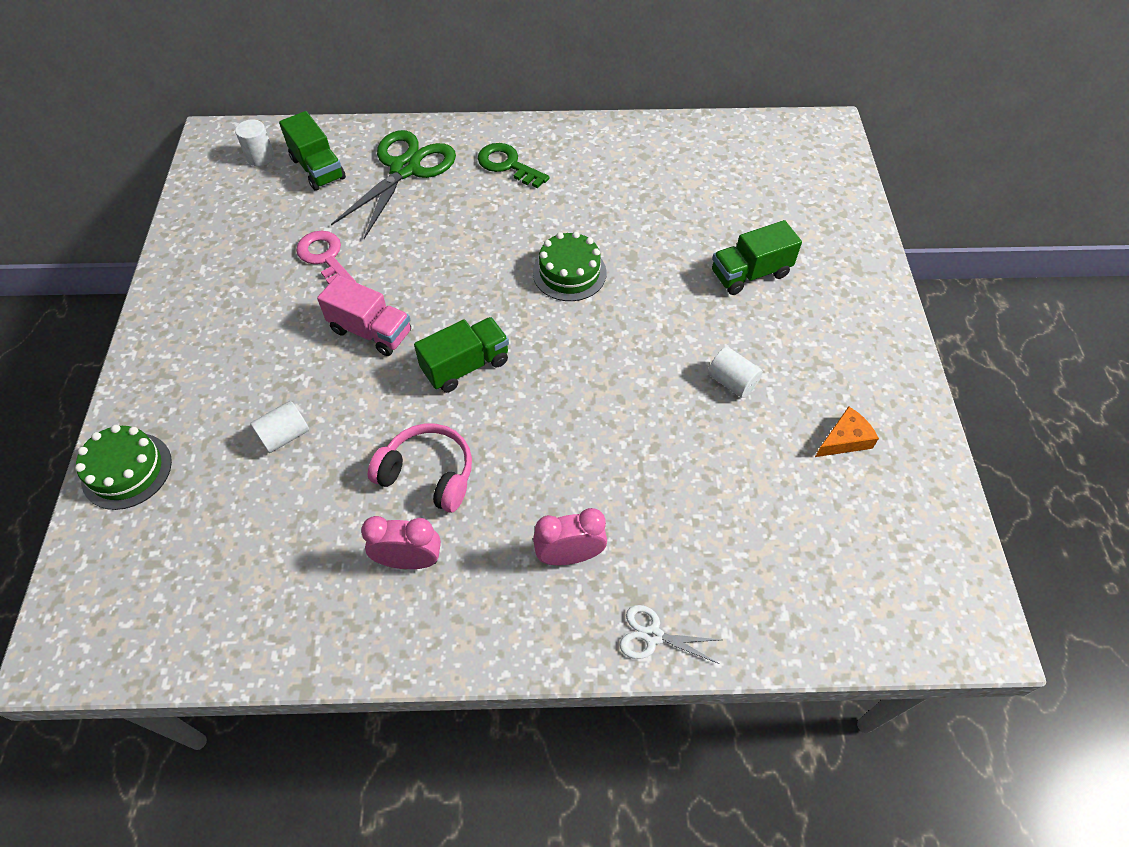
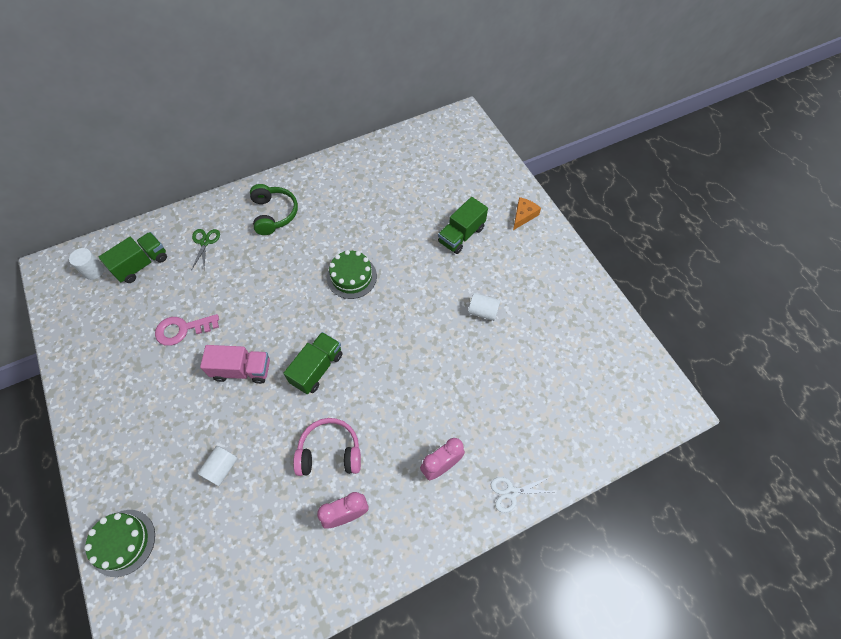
camera: 25 degrees left, 5 degrees up
(318, 168) = (142, 264): green truck -> green truck turned 75 degrees counterclockwise
(325, 258) = (182, 329): pink key -> pink key turned 45 degrees counterclockwise
(405, 169) = (205, 242): green scissors -> green scissors, size x0.47
(507, 165) = (274, 214): green key -> green headphones
(844, 439) = (561, 322): orange cheese -> orange cheese (523, 215)

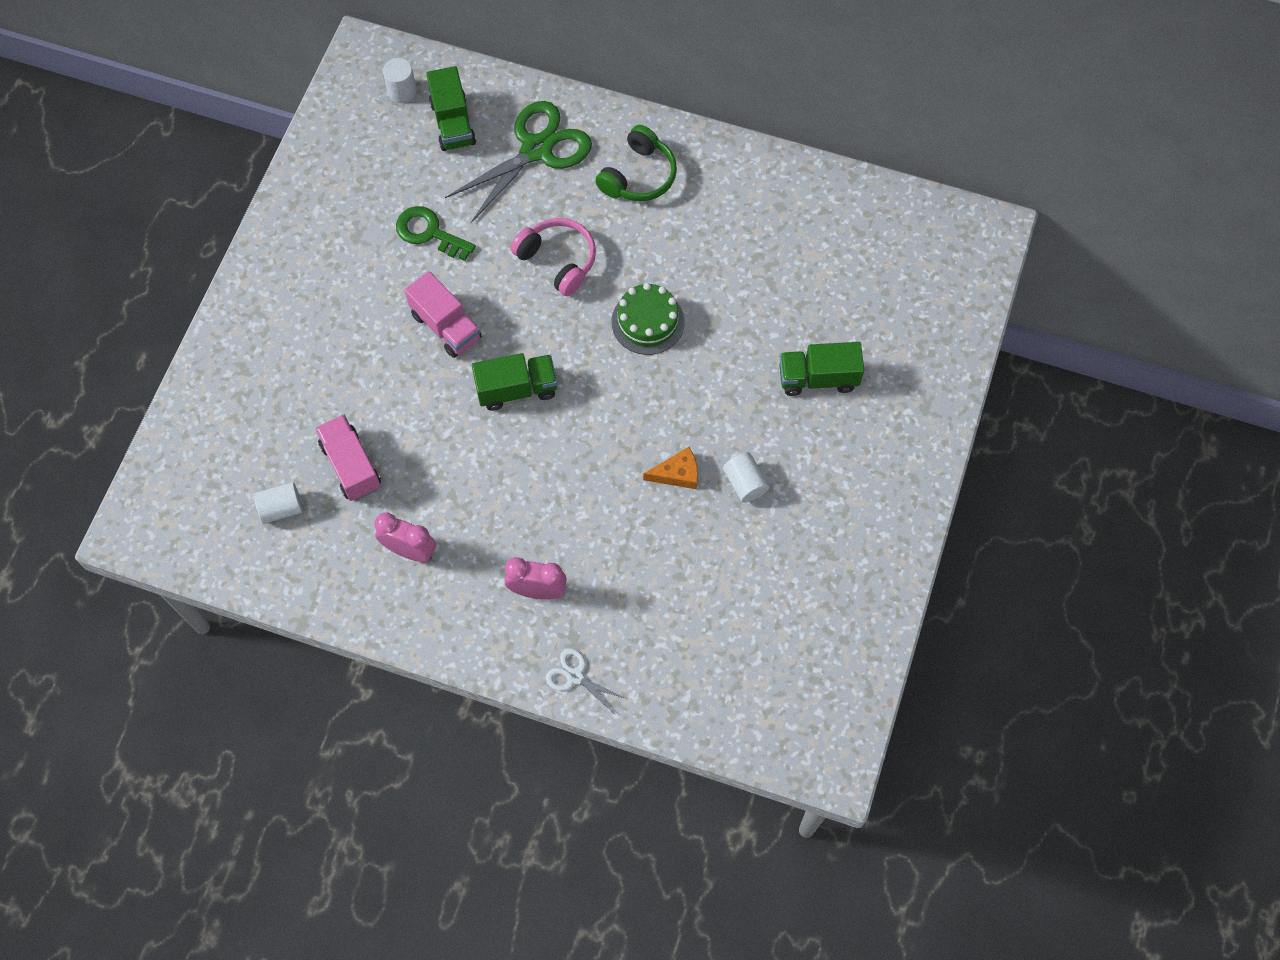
camera: 45 degrees right, 5 degrees up
(123, 542) = (210, 395): green cake -> none
(142, 264) = (453, 123): green truck -> green truck turned 75 degrees clockwise
(182, 329) = (429, 233): pink key -> green key
(205, 242) = (536, 150): green scissors -> green scissors, size x2.13
(221, 468) = (343, 406): white cylinder -> white cylinder (281, 508)
(261, 499) = (351, 466): none -> pink truck
(330, 452) = (449, 481): pink headphones -> pink headphones (558, 260)
(523, 215) = (917, 418): orange cheese -> orange cheese (677, 474)

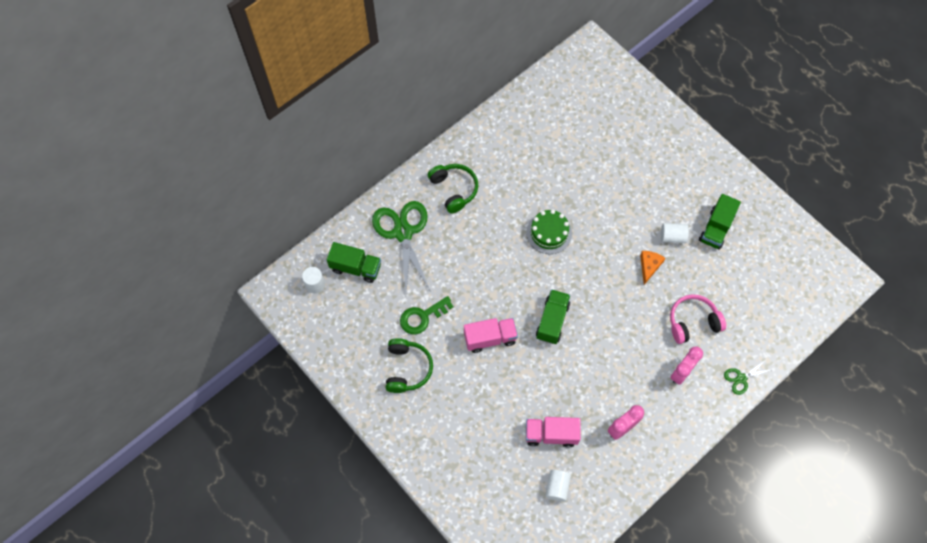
camera: 60 degrees left, 0 degrees up
(347, 252) = (407, 368): none -> green headphones
(558, 260) = (483, 258): pink headphones -> pink headphones (692, 322)
(575, 676) = (741, 378): white scissors -> green scissors
(818, 378) = (630, 170): green truck -> green truck (716, 228)

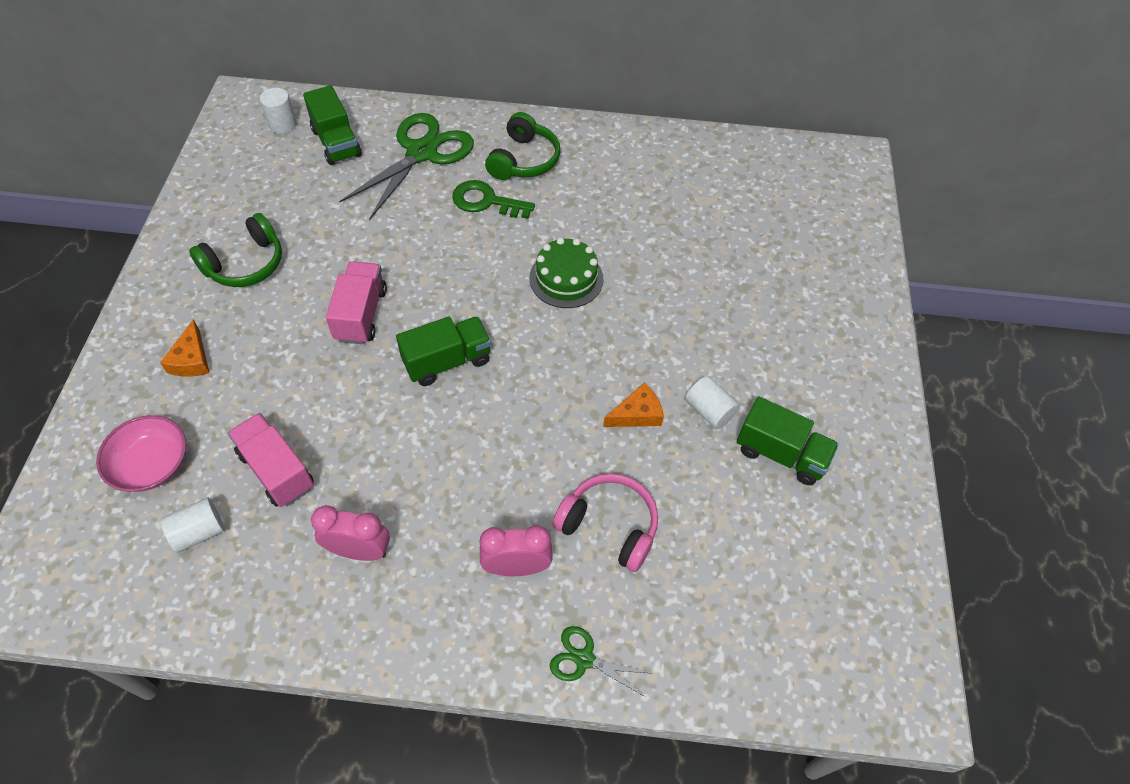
camera: 45 degrees right, 10 degrees down
(422, 317) = (328, 235): green key -> green key (486, 201)
(451, 432) = (191, 359): none -> orange cheese
(490, 338) = (361, 314): pink truck -> pink truck turned 120 degrees counterclockwise
(501, 486) = (151, 464): none -> pink bowl
(716, 228) = (781, 454): green truck -> green truck turned 135 degrees counterclockwise

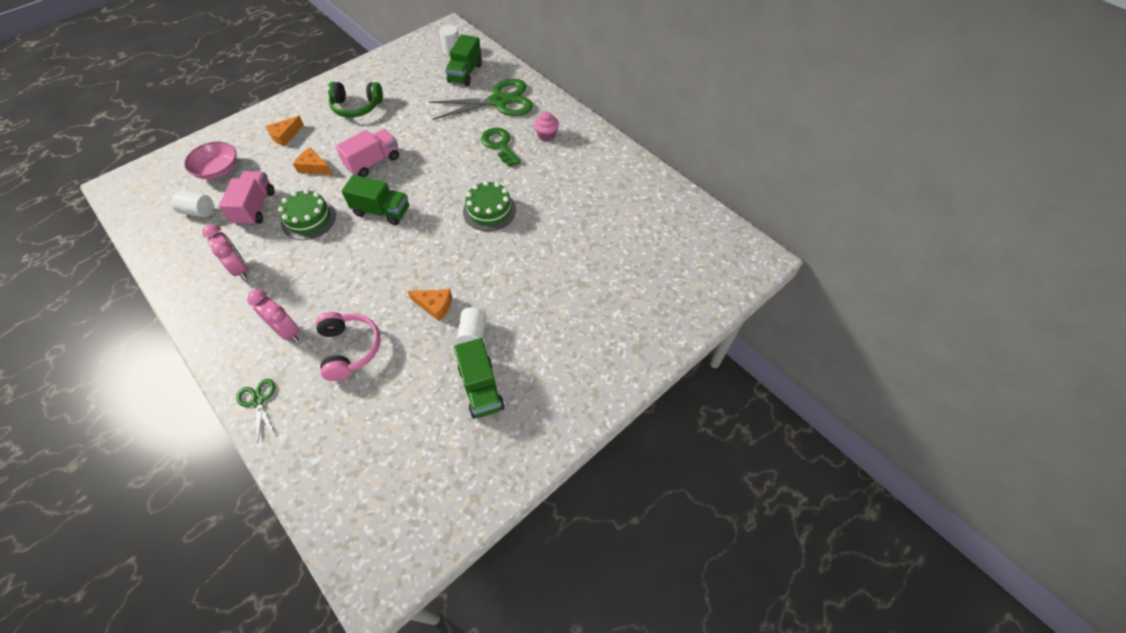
camera: 45 degrees right, 0 degrees up
(289, 370) = (314, 167): none -> orange cheese
(368, 433) = (308, 219): none -> green cake
(524, 160) = (546, 135): green headphones -> pink cupcake

